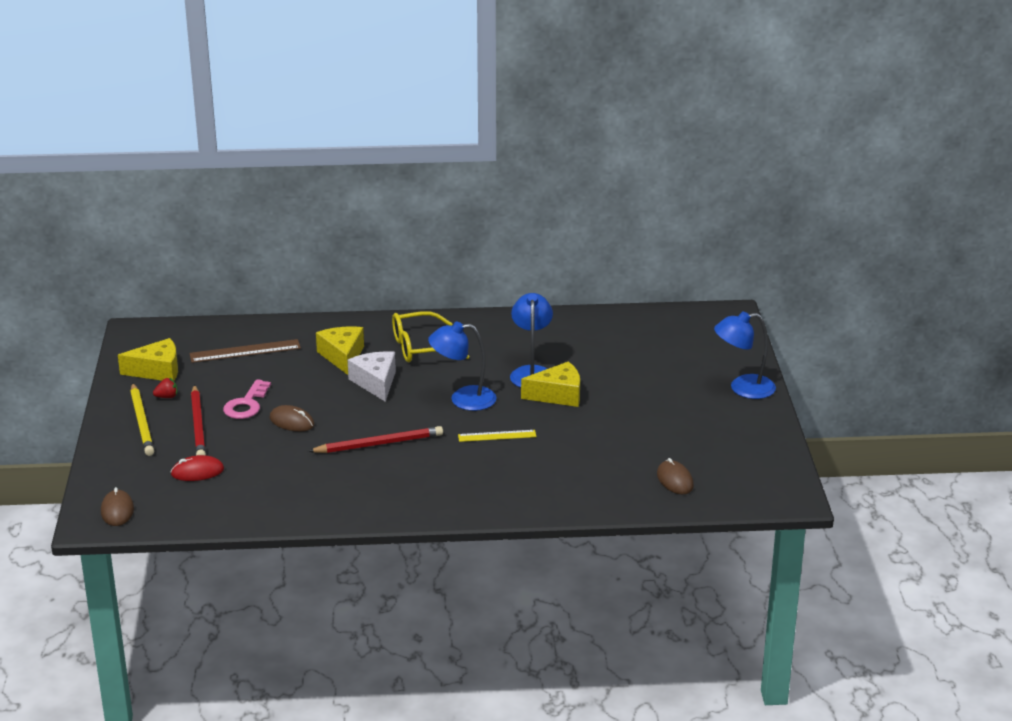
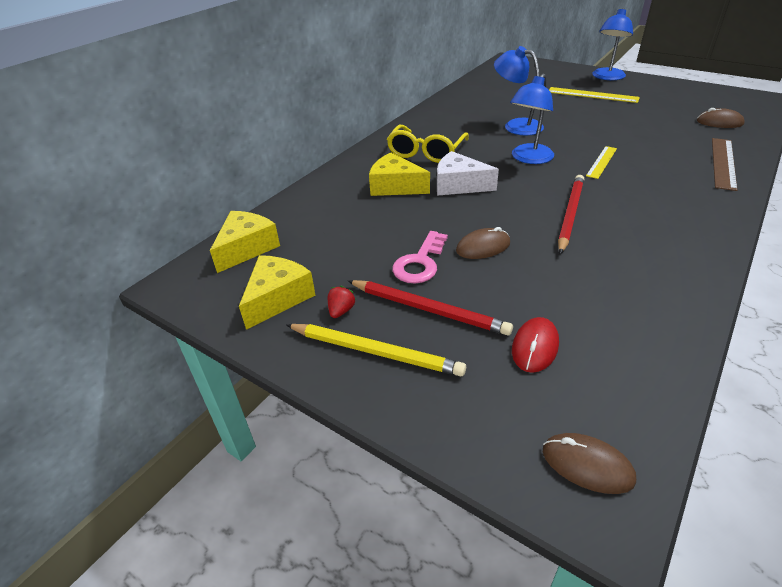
camera: 50 degrees left, 10 degrees up
(245, 351) = (317, 230): brown ruler -> brown ruler (723, 163)
(246, 404) = (420, 263): pink key -> pink key turned 60 degrees clockwise
(558, 395) = (559, 126): yellow cheese -> yellow cheese (246, 248)
(670, 392) = (592, 95): none -> yellow ruler

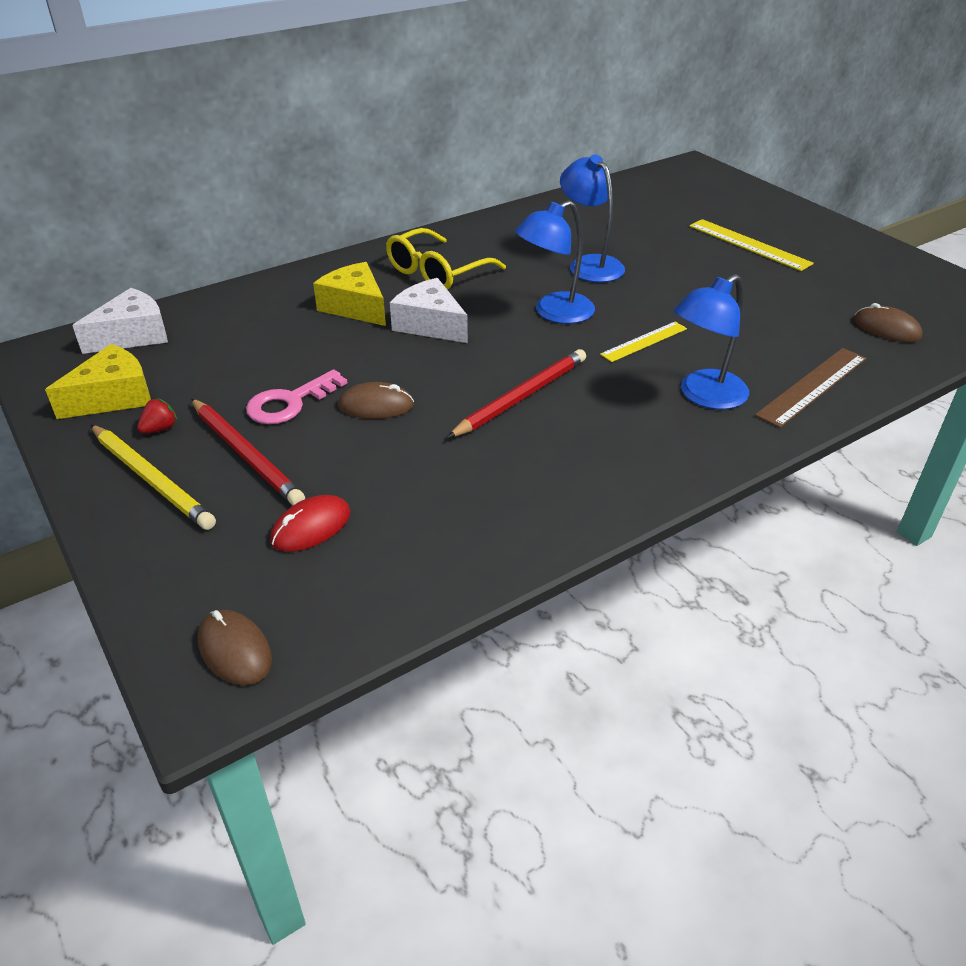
camera: 20 degrees right, 0 degrees up
(246, 248) = (133, 335): yellow cheese -> white cheese
(607, 77) = (804, 222): blue lamp -> blue lamp (704, 396)

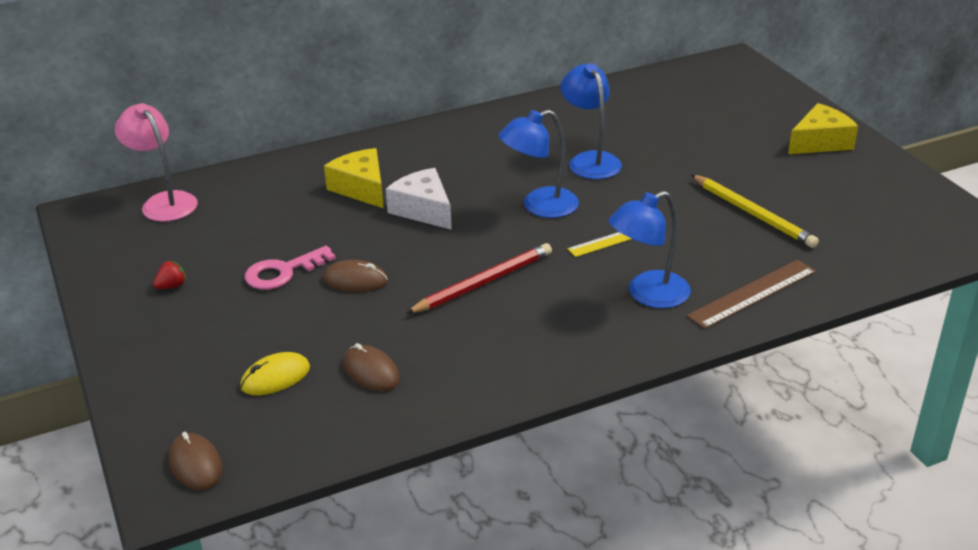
camera: 10 degrees right, 5 degrees down
(113, 397) = (139, 256): yellow cheese -> yellow cheese (820, 142)
(133, 335) = (164, 202): white cheese -> pink lamp
(152, 479) = (157, 327): yellow pencil -> yellow pencil (753, 214)
(246, 454) = (237, 313): red pencil -> none
(311, 527) = (275, 377): red mouse -> yellow mouse
(436, 273) = (444, 160): yellow glasses -> none
(748, 244) = (753, 149): yellow ruler -> none
(886, 328) = (850, 244): brown mouse -> brown mouse (371, 371)

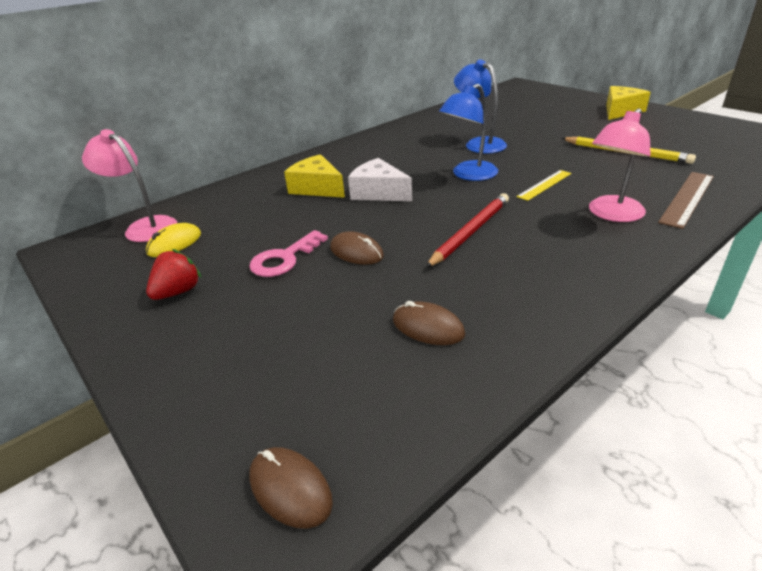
camera: 15 degrees left, 0 degrees up
(172, 286) = (178, 292): red strawberry -> red strawberry, size x1.58
(275, 377) = (332, 356): yellow mouse -> yellow mouse (174, 243)
(355, 280) = (356, 252): brown mouse -> brown mouse turned 45 degrees clockwise
(648, 295) = (611, 214): blue lamp -> pink lamp

